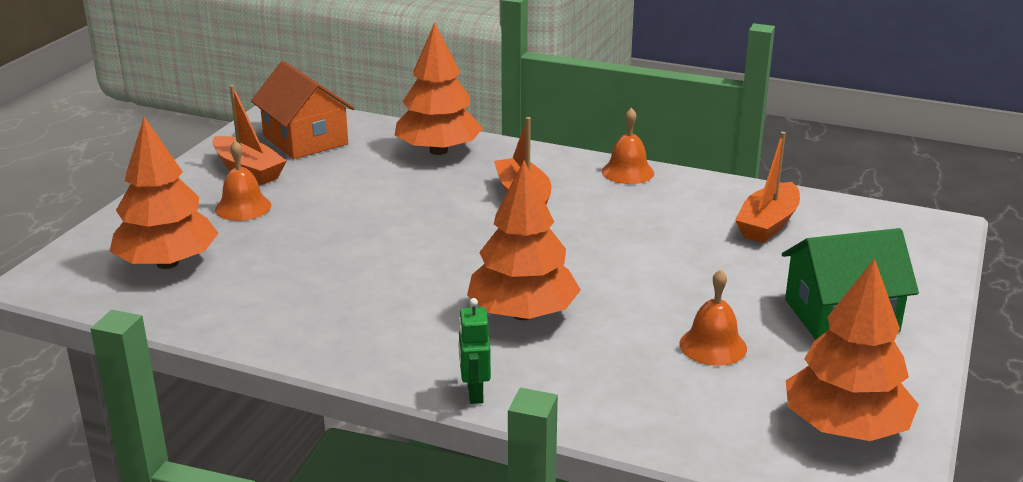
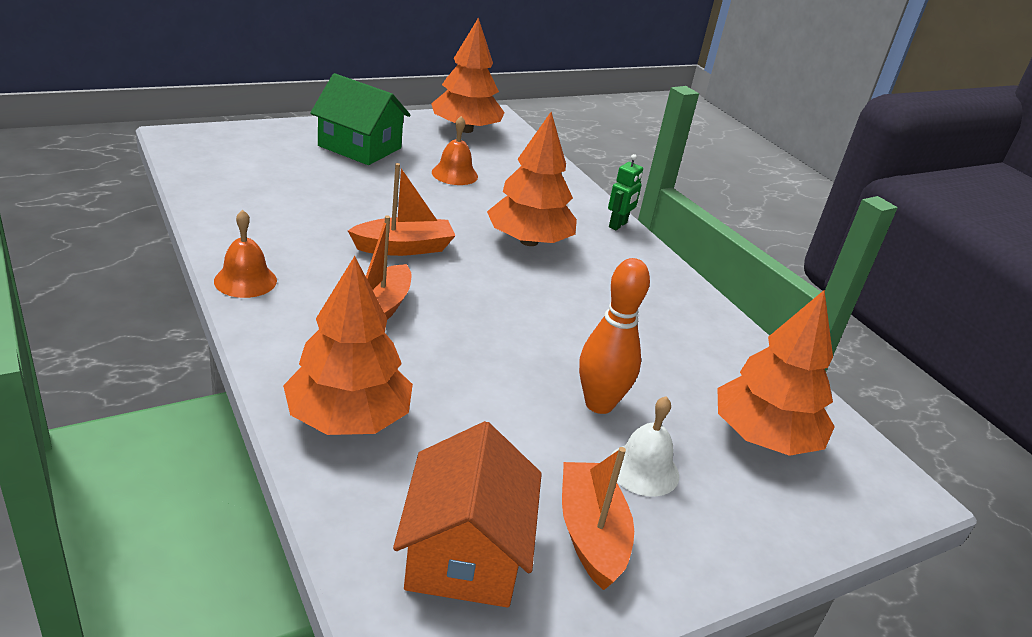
camera: 145 degrees left, 5 degrees up
(243, 207) = (643, 469): orange bell -> white bell
(306, 224) = (599, 404): none -> orange bowling pin
(768, 224) = (264, 193): orange boat -> orange boat (404, 247)

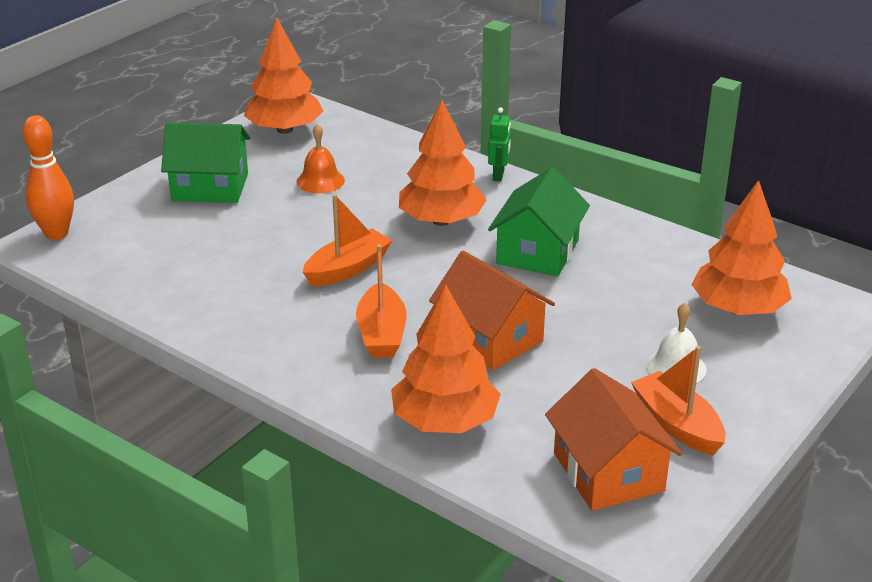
camera: 20 degrees left, 0 degrees up
(245, 280) = (252, 351): orange bell -> none
(473, 359) = (490, 338): none -> orange house
(595, 300) = (537, 252): none -> green house
(599, 404) = (609, 333): orange bowling pin -> orange bowling pin (56, 233)

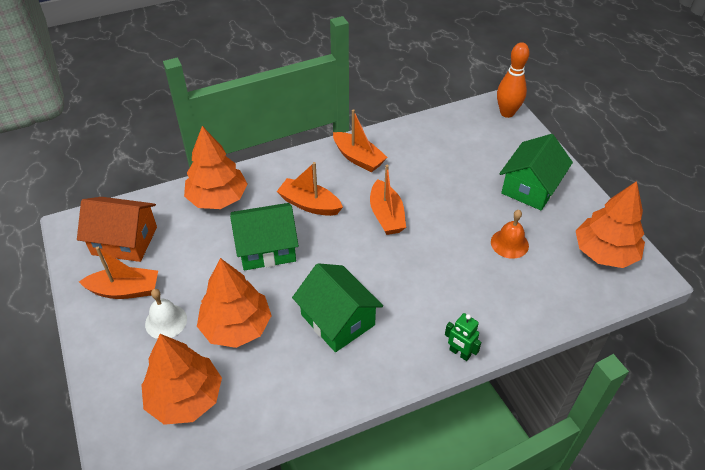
camera: 120 degrees right, 15 degrees up
(251, 325) = (358, 158): none -> orange boat
(441, 220) = (413, 286): orange tree -> orange tree (236, 327)
(490, 338) = (266, 248): orange house -> green house

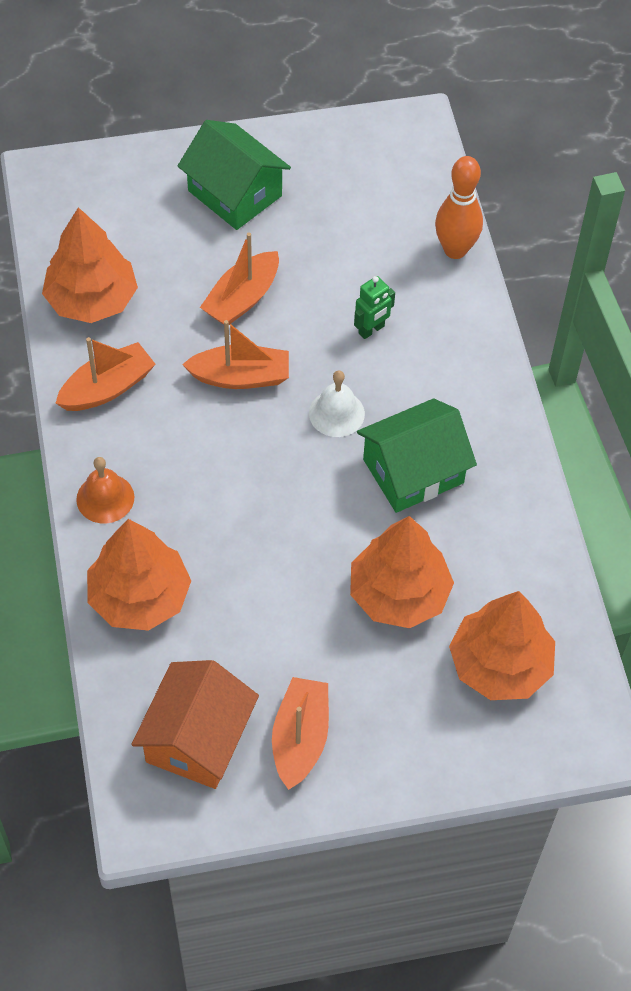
camera: 80 degrees left, 10 degrees up
(166, 321) = (370, 683): white bell -> white bell (336, 413)
(266, 248) = (264, 540): green house -> none
(309, 204) = (190, 471): orange boat -> orange boat (242, 298)
(459, 353) = (490, 350): green robot -> green robot (371, 330)
(507, 113) = (68, 172): orange bowling pin -> orange bowling pin (455, 250)
(509, 243) = (331, 248): orange bell -> orange bell (105, 498)
(604, 253) = (371, 155): orange tree -> orange tree (92, 299)

